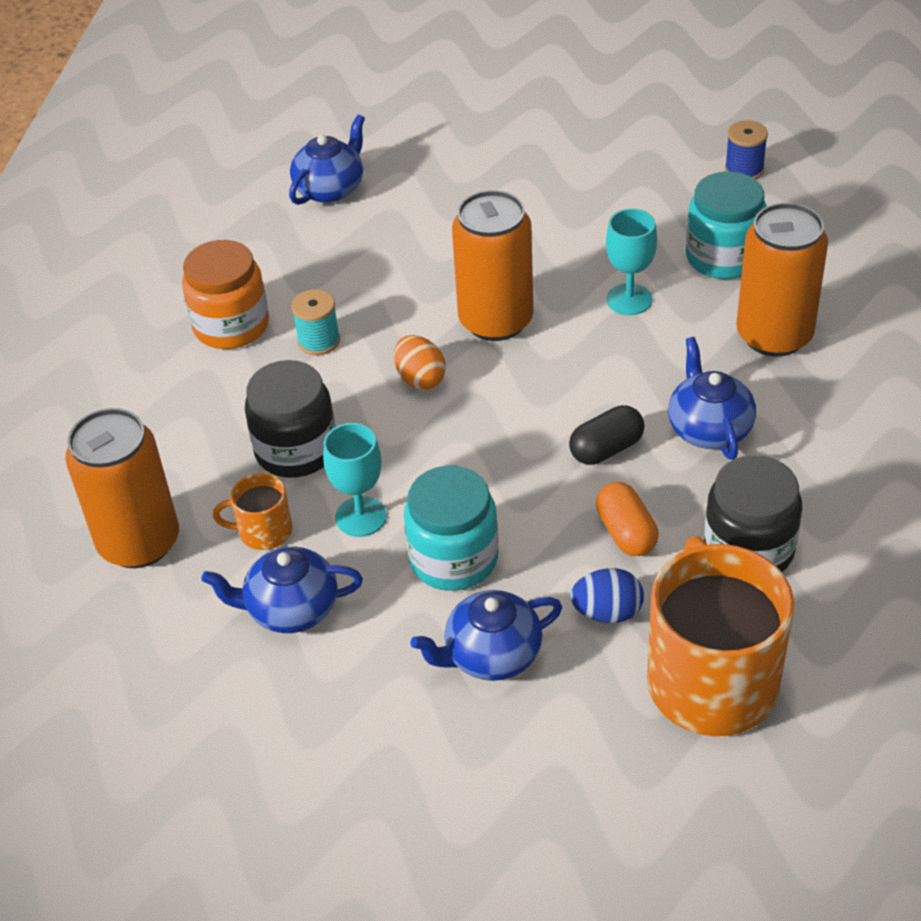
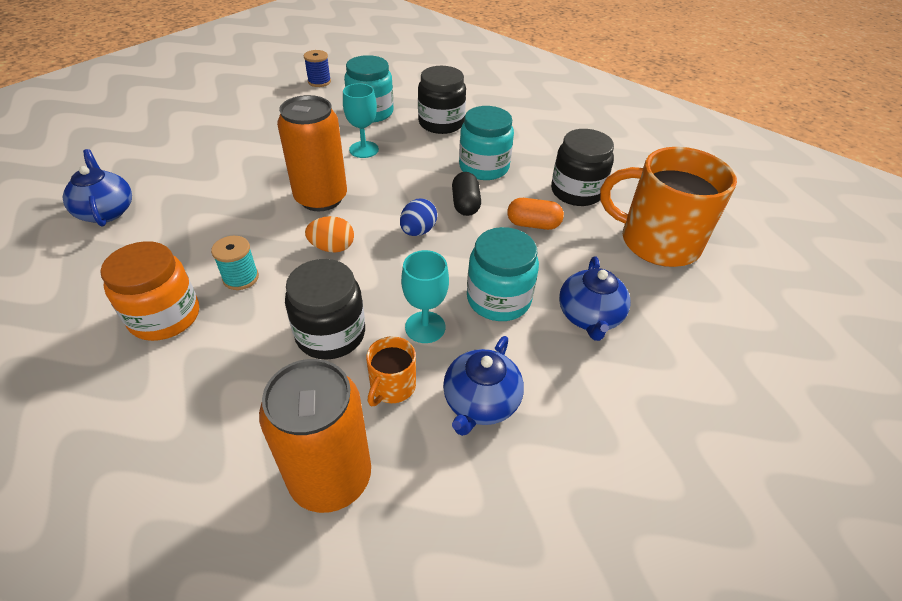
camera: 65 degrees left, 0 degrees up
(607, 612) = (586, 256): blue egg -> blue egg (418, 231)
(709, 429) = (484, 167): blue teapot -> turquoise jar
(774, 335) = (441, 123): orange can -> black jar

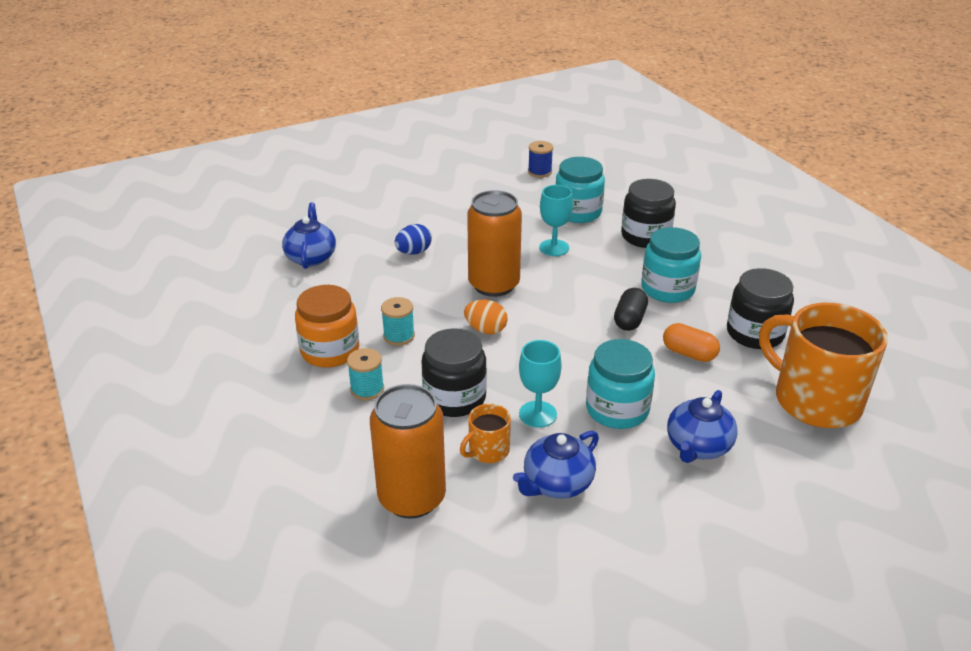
camera: 25 degrees right, 10 degrees down
(226, 352) = (367, 389): none -> turquoise spool
(418, 231) = (570, 333): blue egg -> blue egg (413, 252)

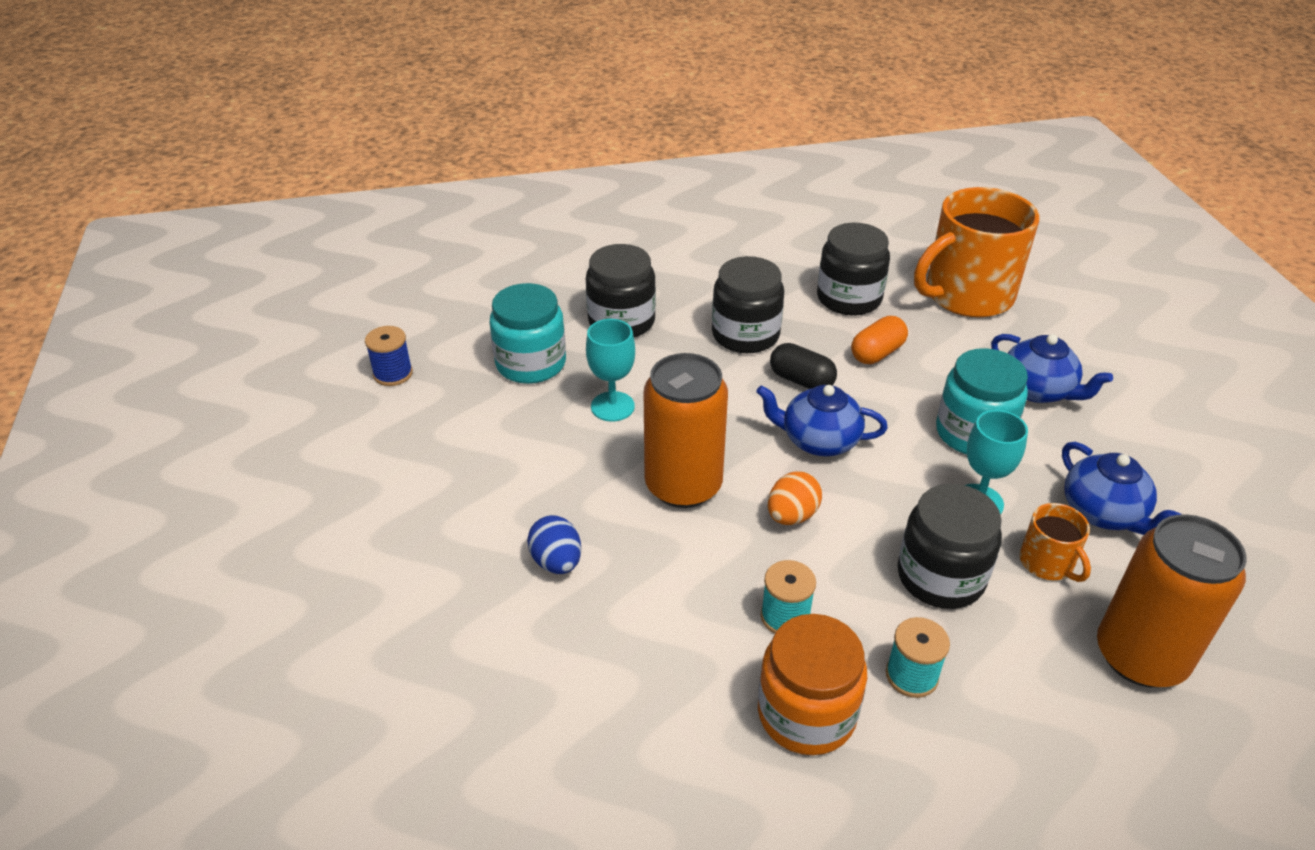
camera: 75 degrees left, 5 degrees up
(311, 257) = (509, 712): blue teapot -> blue teapot (818, 440)
(667, 289) = (745, 335): turquoise jar -> black jar

